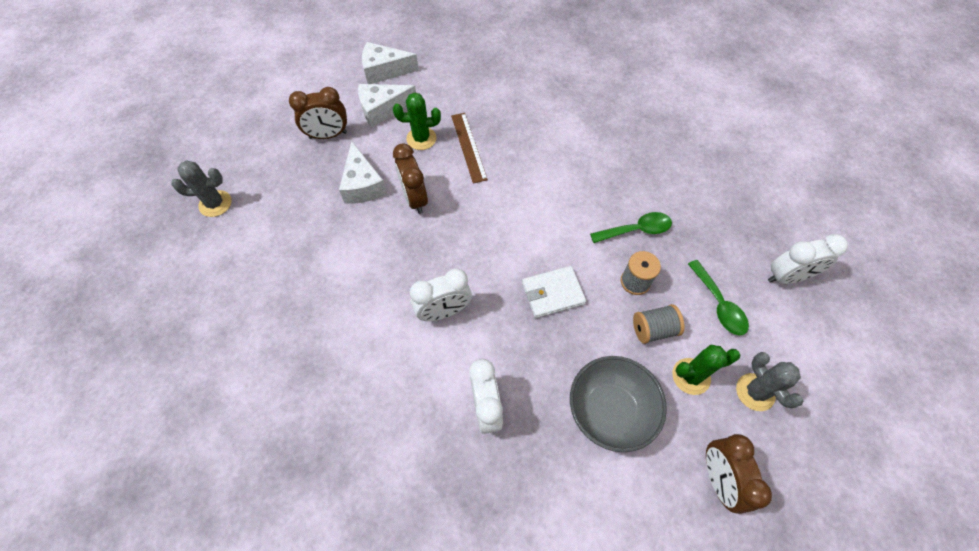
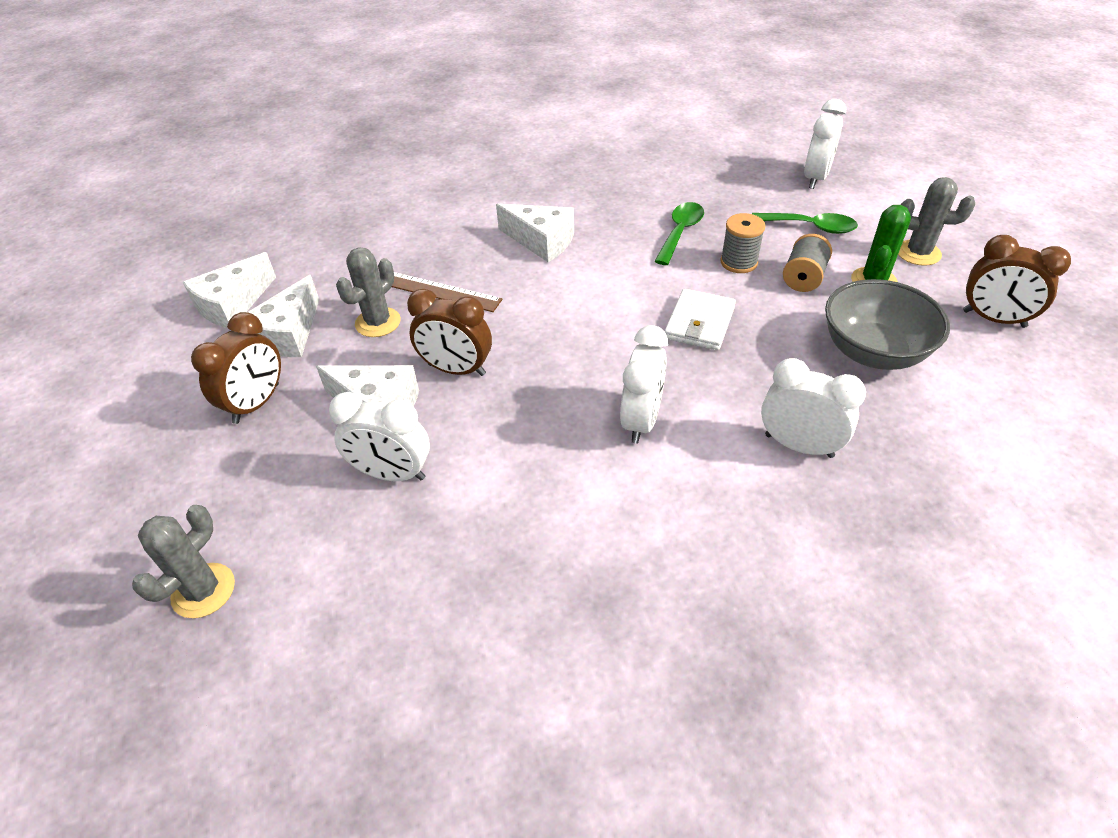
camera: 50 degrees left, 15 degrees down
(325, 223) = (392, 474): none -> white clock
(421, 138) = (378, 322): green cactus -> grey cactus
(557, 163) = (541, 241): none -> white cheese

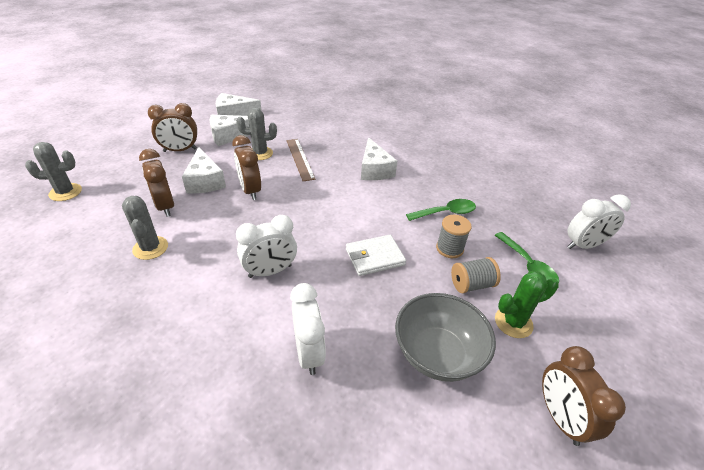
camera: 45 degrees right, 5 degrees down
(392, 474) = (165, 206): white clock -> brown clock
(918, 253) = (578, 335): grey cactus -> grey cactus (150, 248)

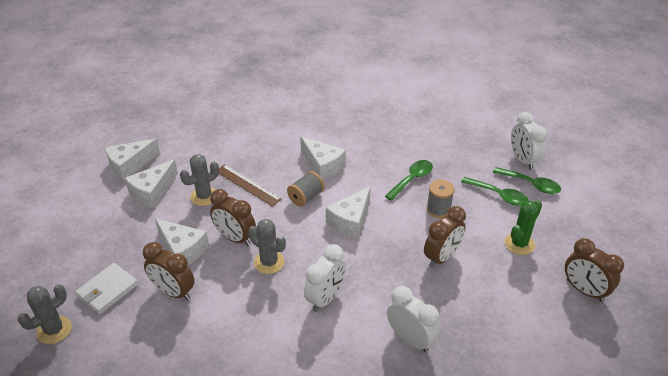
camera: 30 degrees left, 0 degrees up
(150, 248) = (205, 334): grey cactus -> grey cactus (269, 262)
(180, 150) = (119, 230): brown clock -> brown clock (441, 257)
(356, 220) = (350, 220): none -> white cheese
(374, 257) = (392, 244): white wallet -> white wallet (108, 290)
(437, 354) = (490, 292): grey bowl -> none
(471, 284) = (474, 230): grey spool -> grey spool (306, 197)
(575, 271) = (530, 184): none -> green spoon
(583, 245) = (523, 160): white clock -> white clock turned 120 degrees clockwise

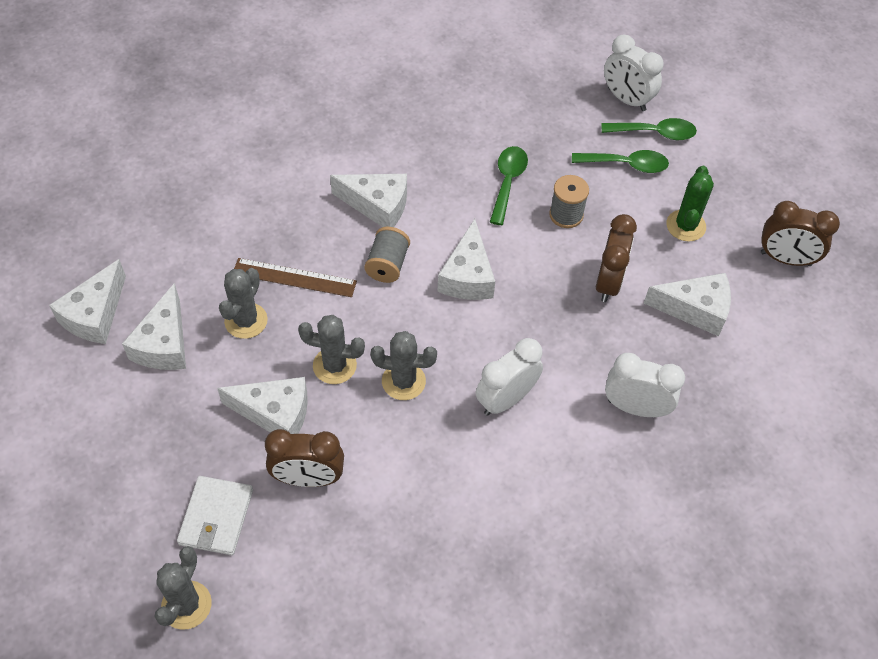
camera: 30 degrees left, 15 degrees up
(235, 238) = (334, 365): brown clock -> grey cactus
(325, 298) = (506, 399): white clock -> white clock turned 135 degrees counterclockwise
(494, 296) = (695, 309): none -> white cheese

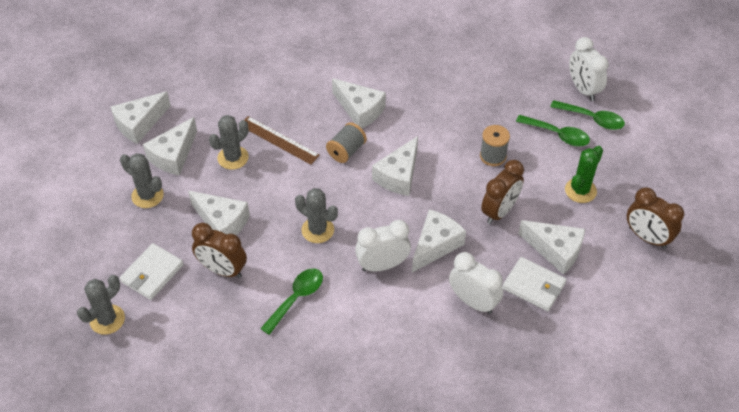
camera: 25 degrees right, 5 degrees down
(334, 365) = (276, 205): grey cactus -> grey cactus (147, 196)
(507, 182) = (461, 121): green spoon -> green spoon (296, 298)
(556, 351) = (435, 245): none -> white cheese
(693, 362) = (533, 286): none -> white wallet

